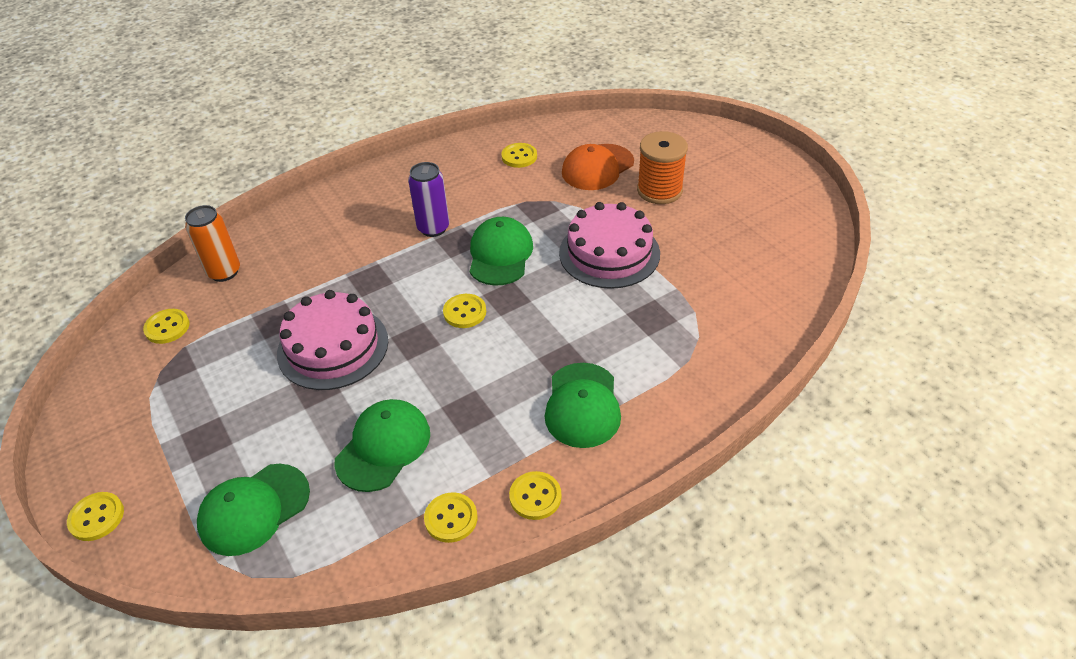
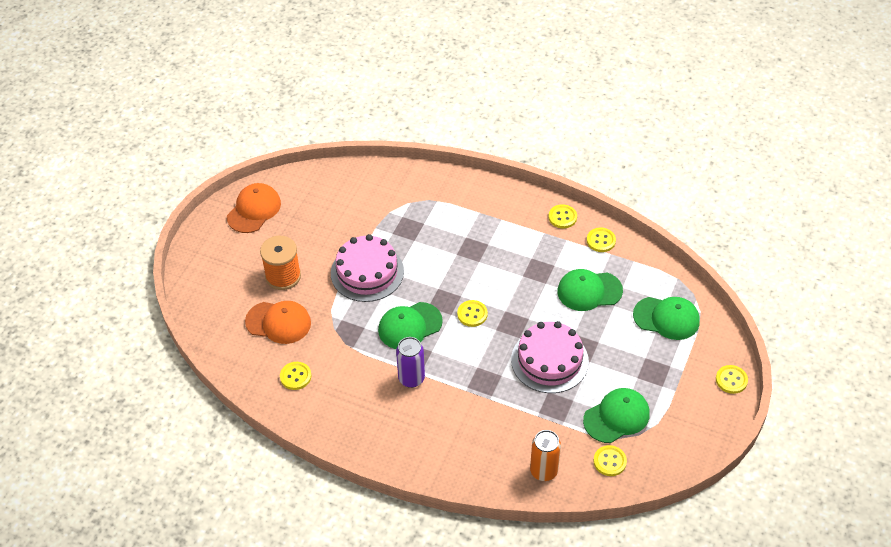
camera: 125 degrees left, 5 degrees up
(582, 405) = (495, 227): green cap -> green cap (616, 417)
(784, 202) = (254, 210): none -> orange cap

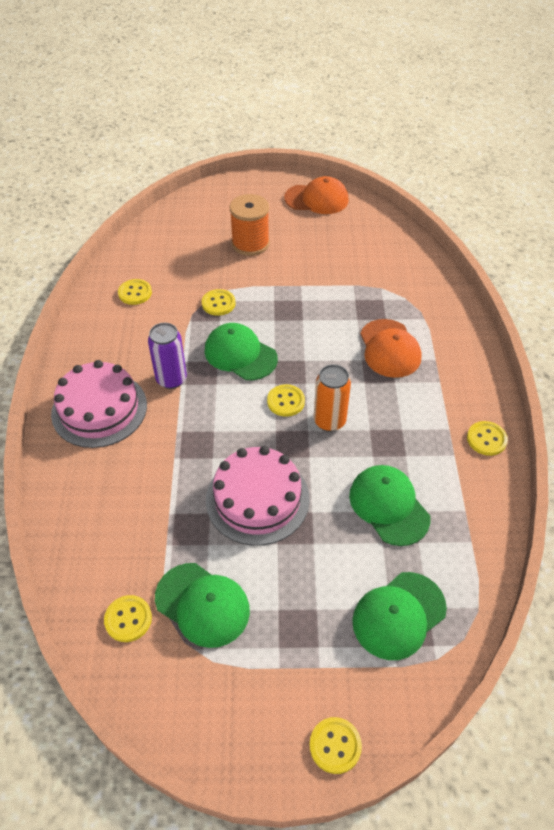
camera: 65 degrees right, 0 degrees up
(278, 322) = (193, 260): orange cap -> orange cap (389, 349)
(367, 272) = (291, 298): pink cake -> pink cake (99, 409)
(543, 471) = (89, 547): orange can -> orange can (329, 421)
(601, 240) = (479, 492): yellow button -> yellow button (218, 303)
(666, 318) = (398, 615): green cap -> green cap turned 60 degrees clockwise

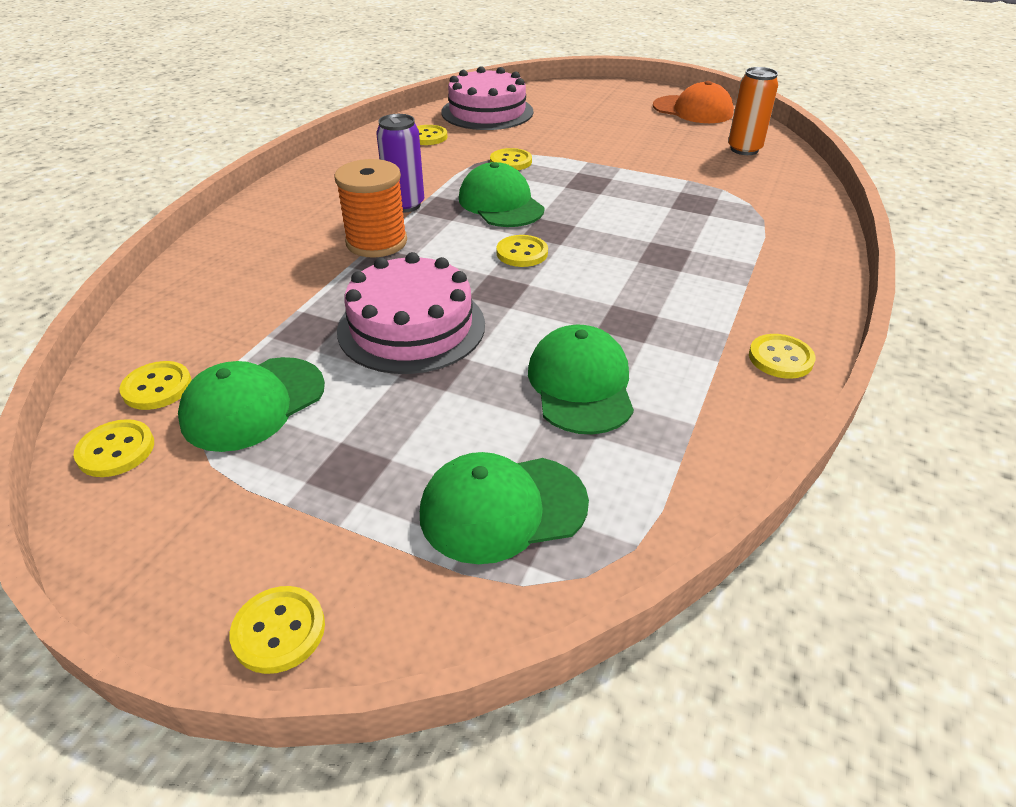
camera: 25 degrees right, 10 degrees down
(99, 409) = (307, 209): pink cake -> pink cake (487, 112)
(144, 678) = (116, 450): none -> yellow button
(202, 604) = (253, 403): green cap -> green cap turned 75 degrees clockwise
(250, 244) = (586, 127): orange spool -> orange spool (376, 242)
(329, 421) = (563, 283): orange can -> orange can (744, 149)
(389, 349) = (695, 240): orange cap -> none

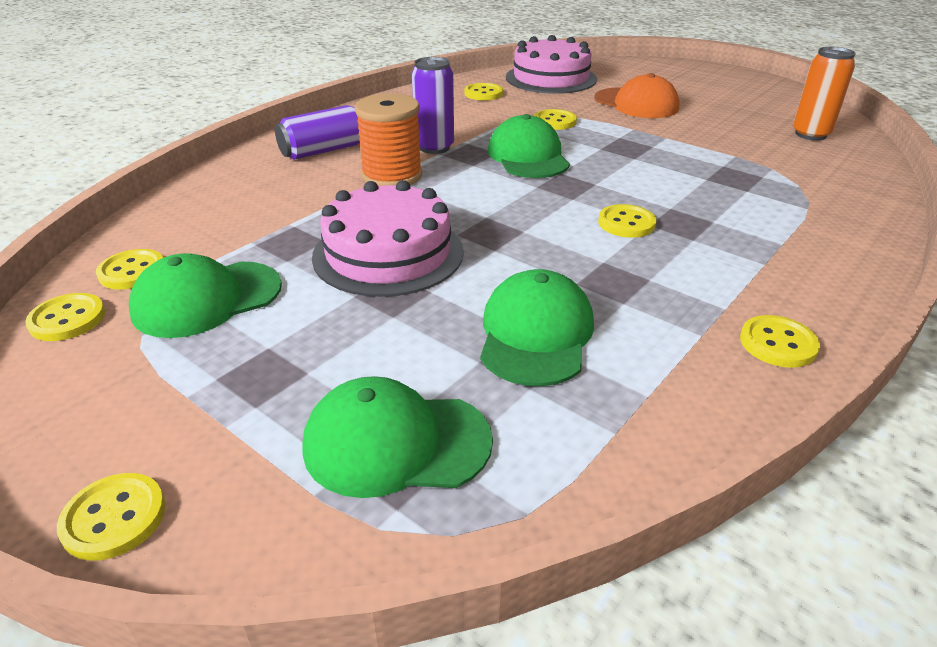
camera: 15 degrees right, 5 degrees down
(293, 222) = (324, 150): none -> purple can
(522, 253) = (529, 202): yellow button -> yellow button (626, 223)
(693, 110) = (766, 94): orange cap -> orange cap (636, 103)

